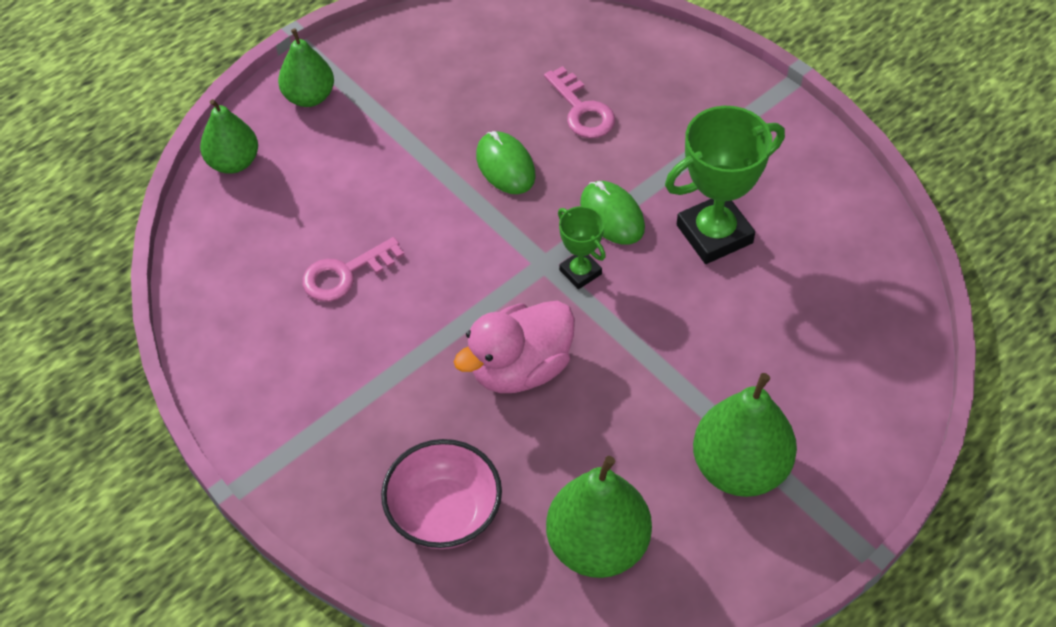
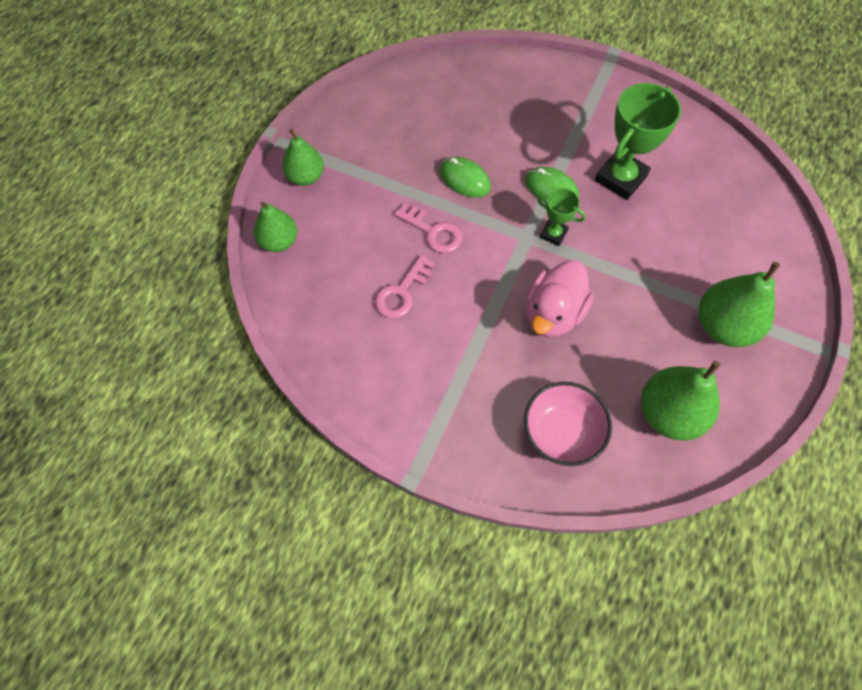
camera: 25 degrees left, 10 degrees up
(582, 110) = (492, 124): pink key -> pink key (433, 232)

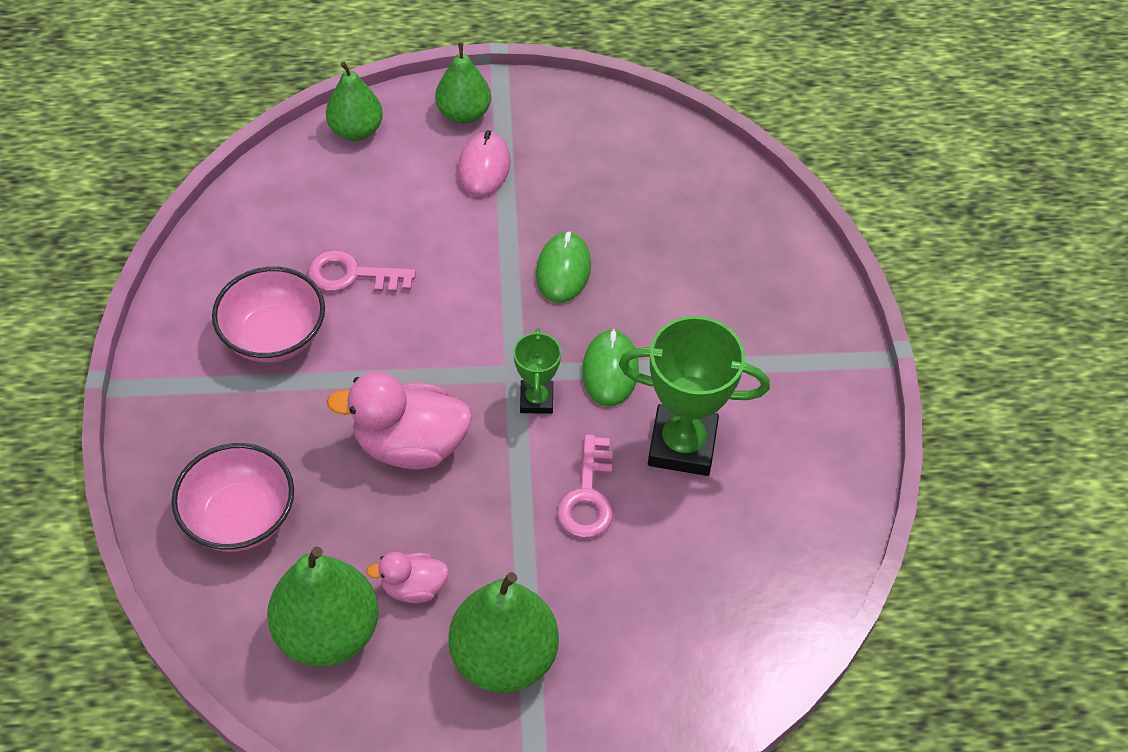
camera: 60 degrees right, 10 degrees down
(358, 185) = (484, 167): none -> pink mouse
(426, 357) = (274, 336): none -> pink bowl
(433, 232) = (460, 270): pink key -> pink key (588, 496)
(657, 353) = (413, 587): none -> pink duck

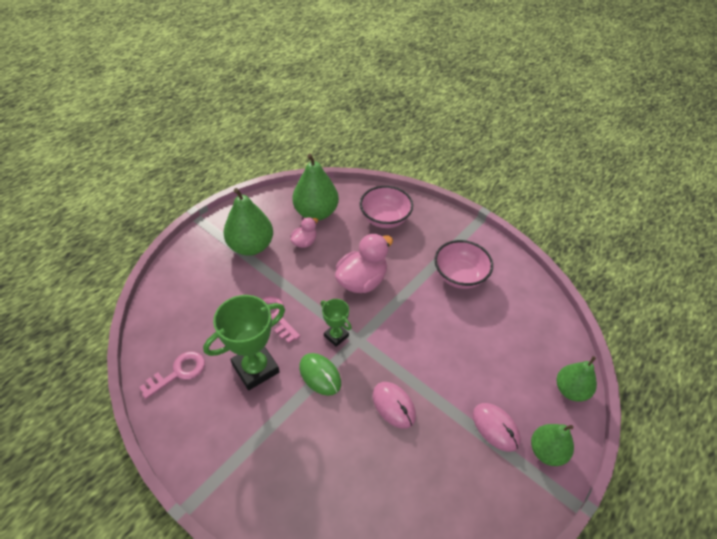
camera: 135 degrees right, 5 degrees down
(352, 275) = (470, 322): pink key -> pink key (178, 372)
(563, 270) = (393, 405): green mouse -> pink mouse

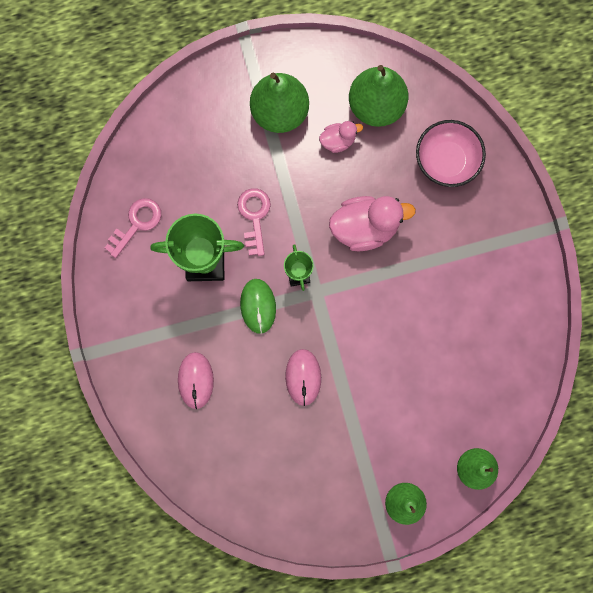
camera: 35 degrees right, 30 degrees up
(178, 372) = (137, 223): pink key -> pink key turned 45 degrees counterclockwise
(460, 276) = (470, 285): pink bowl -> none
(495, 428) = (376, 454): pink mouse -> pink mouse (195, 380)

